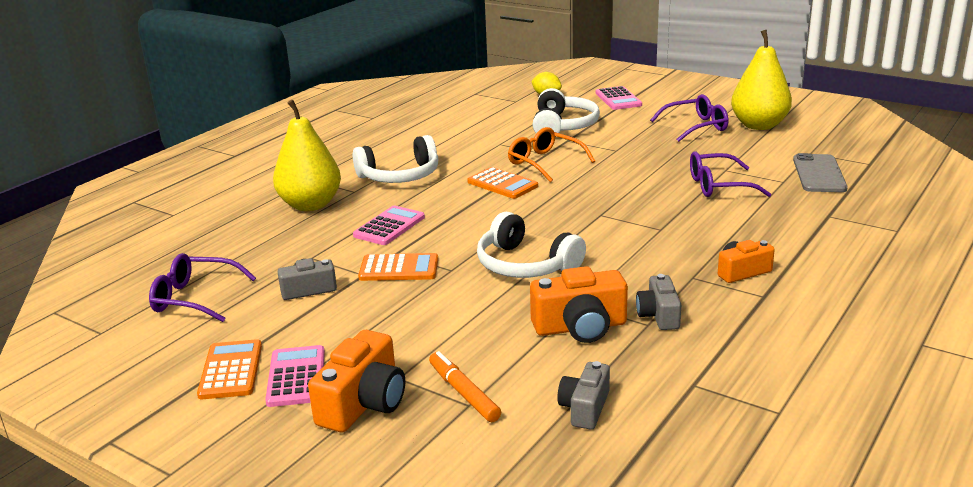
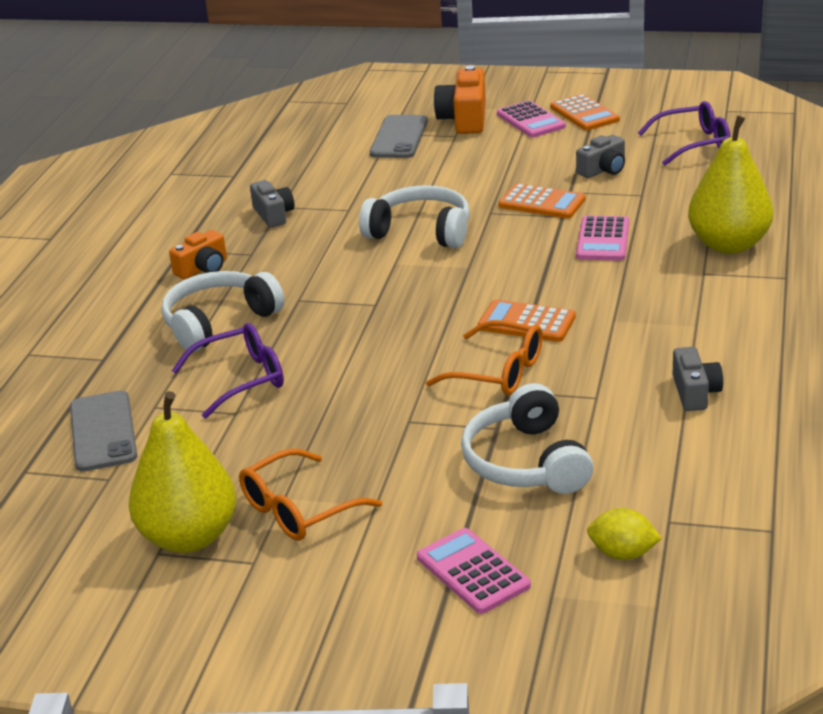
camera: 160 degrees right, 5 degrees up
(399, 268) = (542, 203): orange calculator -> orange calculator turned 135 degrees counterclockwise
(400, 176) = (674, 307): white headphones -> white headphones (219, 322)
(463, 393) = (399, 137): orange marker -> grey phone
(580, 327) = (337, 192): orange camera -> none
(585, 408) = (307, 148): grey camera -> grey camera (695, 392)
(696, 127) = (299, 509): purple glasses -> orange glasses

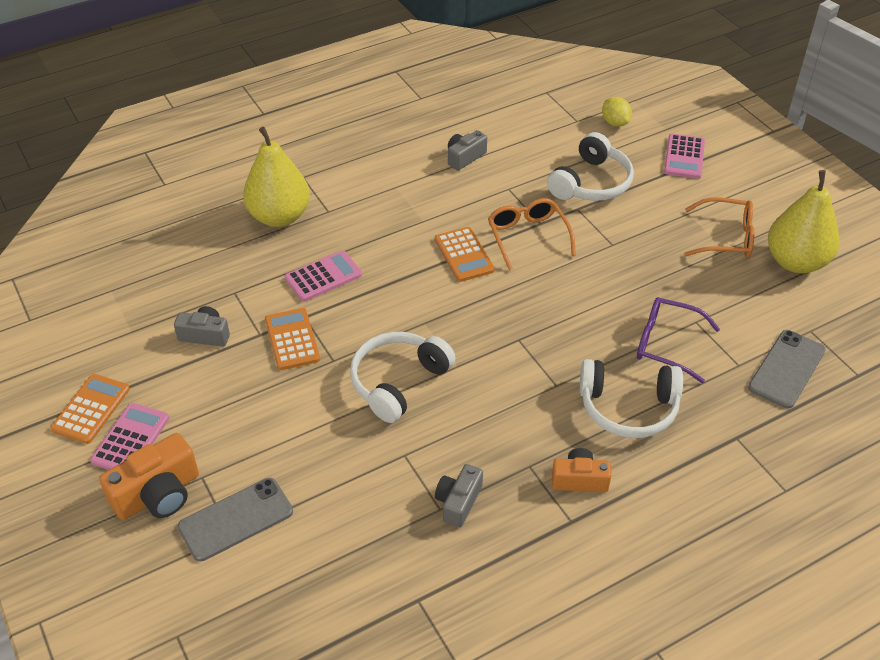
camera: 135 degrees left, 15 degrees up
(421, 231) = (398, 382): white headphones -> white headphones turned 60 degrees clockwise
(693, 144) = (117, 307): purple glasses -> none

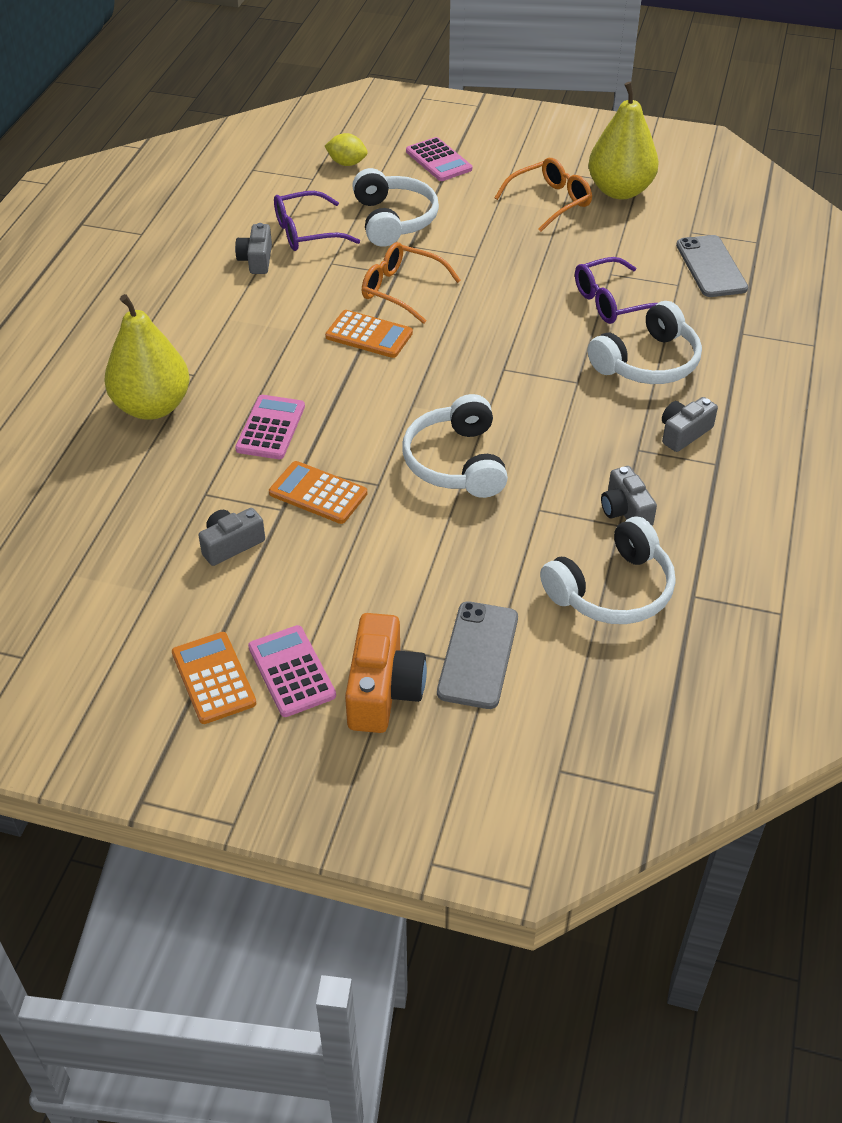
camera: 45 degrees left, 0 degrees up
(372, 549) = (612, 590): none -> white headphones
(521, 157) = (306, 232): none -> purple glasses
(579, 480) = (683, 433): orange camera -> grey camera

